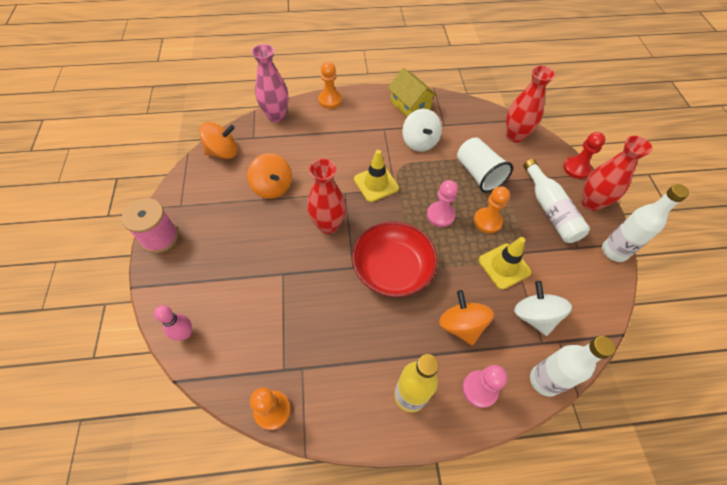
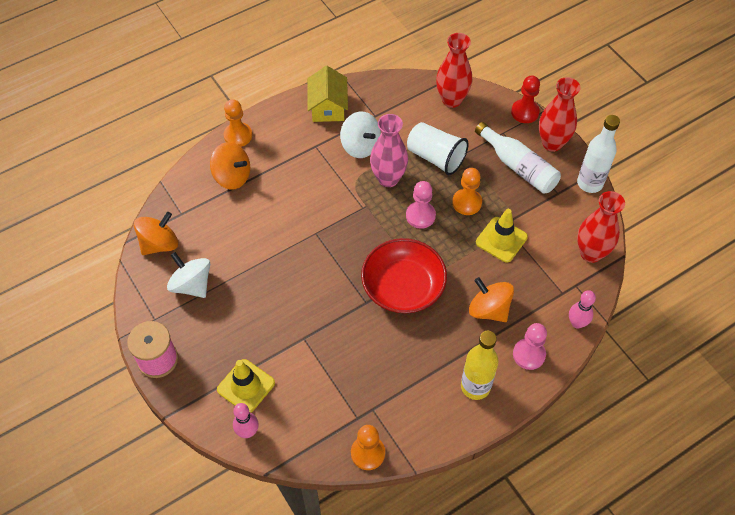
camera: 25 degrees left, 0 degrees up
(272, 187) = (238, 258): orange spinning top -> orange spinning top (232, 176)
(276, 116) = (190, 178): pink vase -> pink vase (388, 178)
(328, 225) = (319, 273): red vase -> red vase (591, 253)
(376, 183) = (341, 210): yellow traffic cone -> yellow traffic cone (246, 386)
(410, 105) = (328, 107): yellow house -> yellow house turned 60 degrees clockwise
(534, 316) = (546, 273): white spinning top -> white spinning top (192, 285)
(544, 380) = (577, 323): white bottle -> pink bowling pin

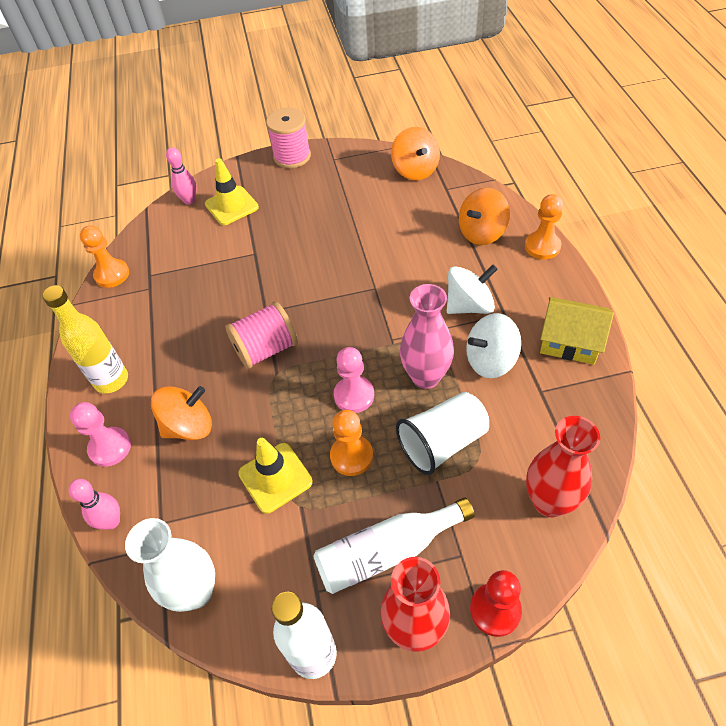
camera: 115 degrees right, 5 degrees down
(192, 285) = (357, 186): white spinning top -> white spinning top (469, 305)
(403, 286) = (266, 349): red bowl -> pink spool
(591, 253) = (195, 591): red vase -> white vase

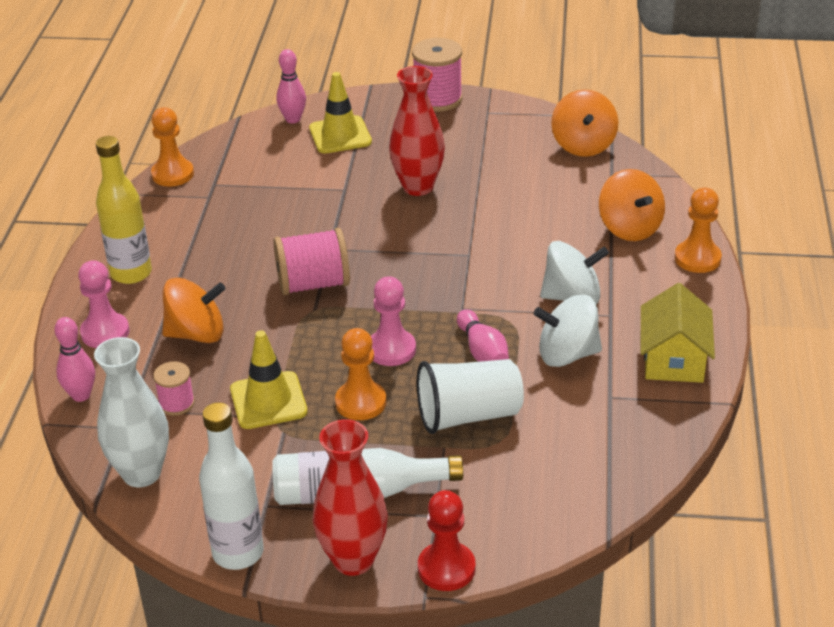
camera: 15 degrees right, 15 degrees down
(198, 504) = (176, 403): none -> pink spool
(426, 377) = (483, 352): pink vase -> pink bowling pin
(481, 233) = (629, 228): orange spinning top -> orange spinning top turned 90 degrees counterclockwise
(549, 502) = (560, 495): red vase -> red vase (418, 187)
(569, 341) = (673, 359): yellow house -> yellow house turned 60 degrees clockwise

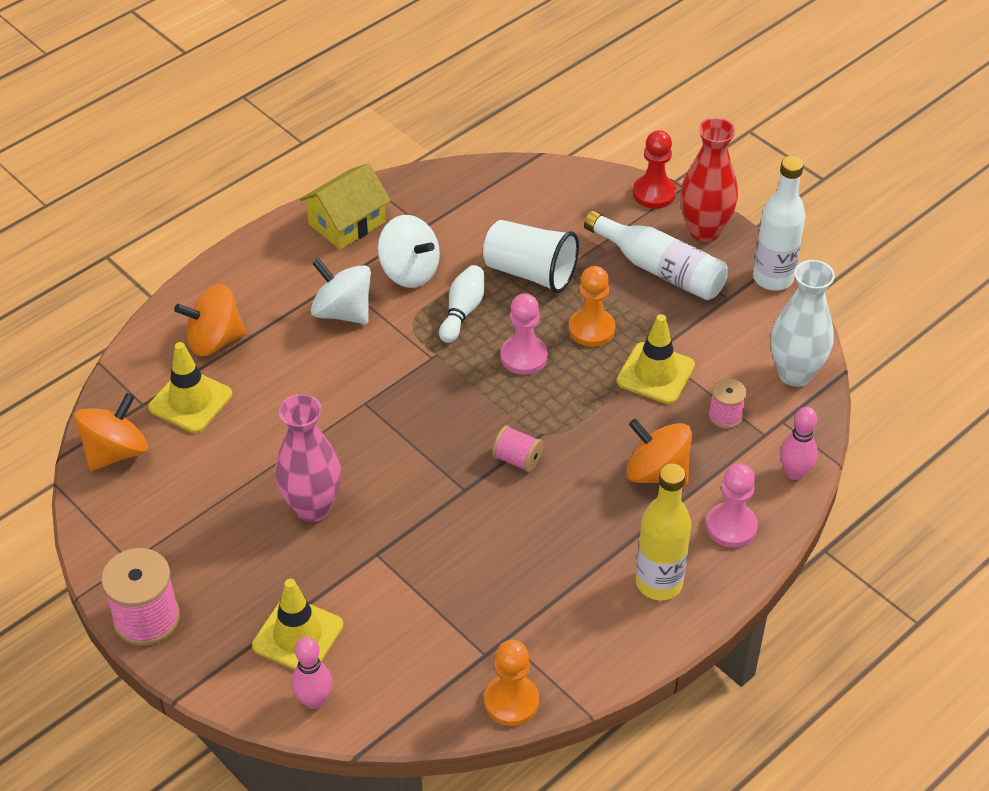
camera: 140 degrees left, 10 degrees up
(313, 284) = (517, 459): pink spool -> pink spool, size x0.56
(418, 187) = (312, 507): red vase -> pink vase
(483, 352) = (462, 311): pink bowling pin -> white bowling pin
(584, 191) = (190, 401): none -> yellow traffic cone
(629, 228) = (214, 340): orange spinning top -> orange spinning top turned 120 degrees counterclockwise
(697, 258) = (211, 281): orange pawn -> none

